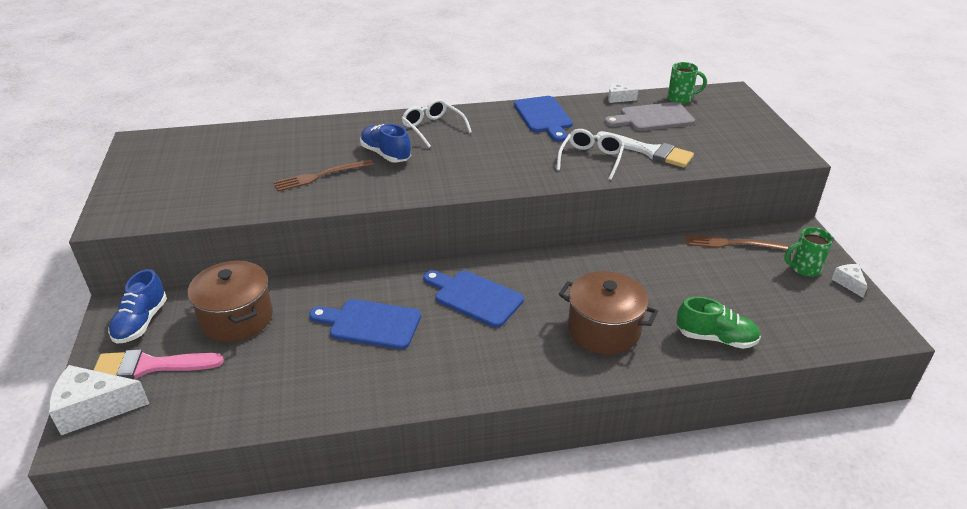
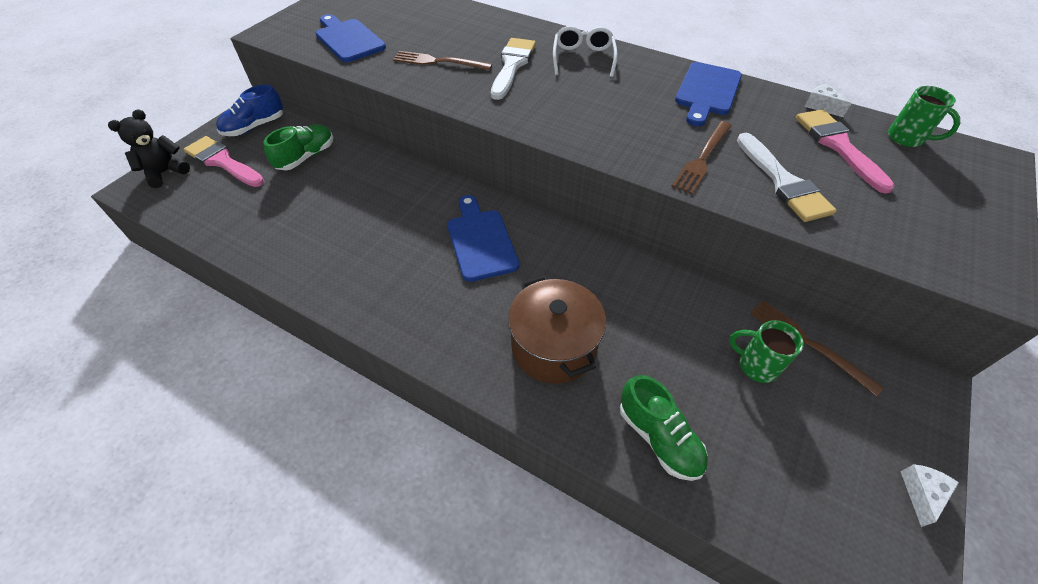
camera: 40 degrees right, 15 degrees up
(94, 408) = (165, 173): white cheese -> black teddy bear
(237, 318) = (306, 157): brown pot -> green shoe
(370, 324) = (379, 215): blue cutting board -> blue cutting board (348, 39)
(386, 154) = (512, 65): blue shoe -> white brush
(591, 159) = (702, 159): white glasses -> brown fork
(652, 118) = (838, 146): grey cutting board -> pink brush
(804, 268) = (874, 432): green mug -> green mug (756, 365)

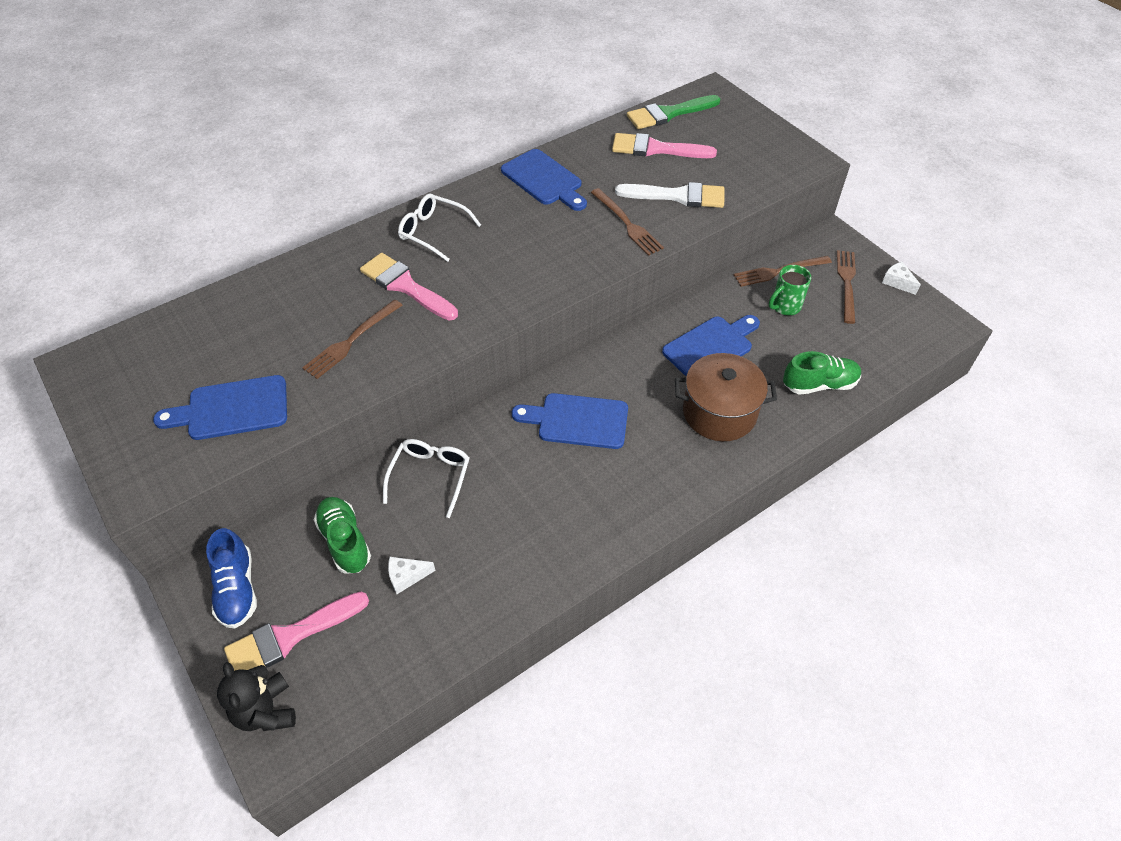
camera: 65 degrees left, 0 degrees up
(380, 176) = (430, 476): none -> white glasses
(512, 65) = (405, 286): white brush -> pink brush
(639, 312) = (711, 347): none -> blue cutting board
(821, 106) = (606, 131): white cheese -> white cheese (406, 576)
(858, 425) = (846, 283): none -> brown fork
(906, 138) = (668, 114): green mug -> green brush

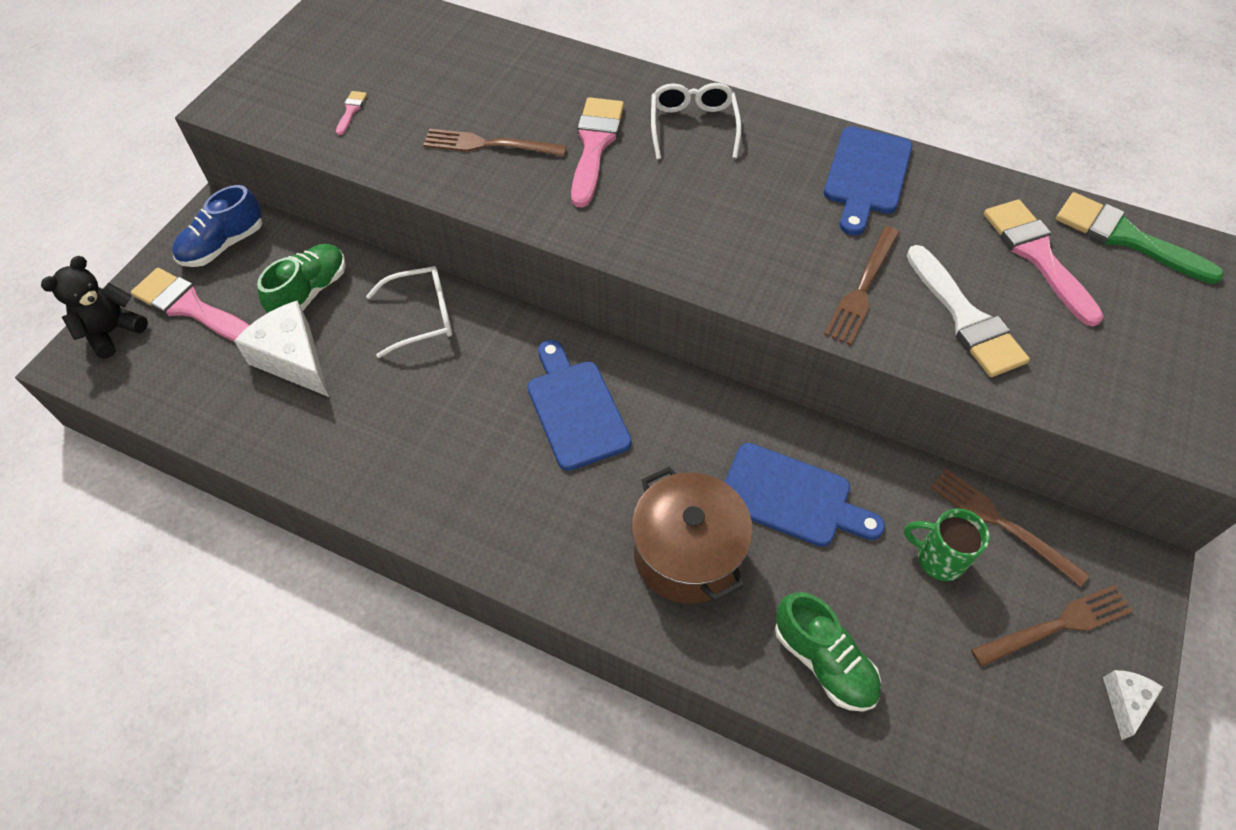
camera: 60 degrees right, 5 degrees up
(231, 409) = (351, 111): blue cutting board -> pink brush
(406, 576) = (293, 359): white cheese -> white cheese, size x1.94

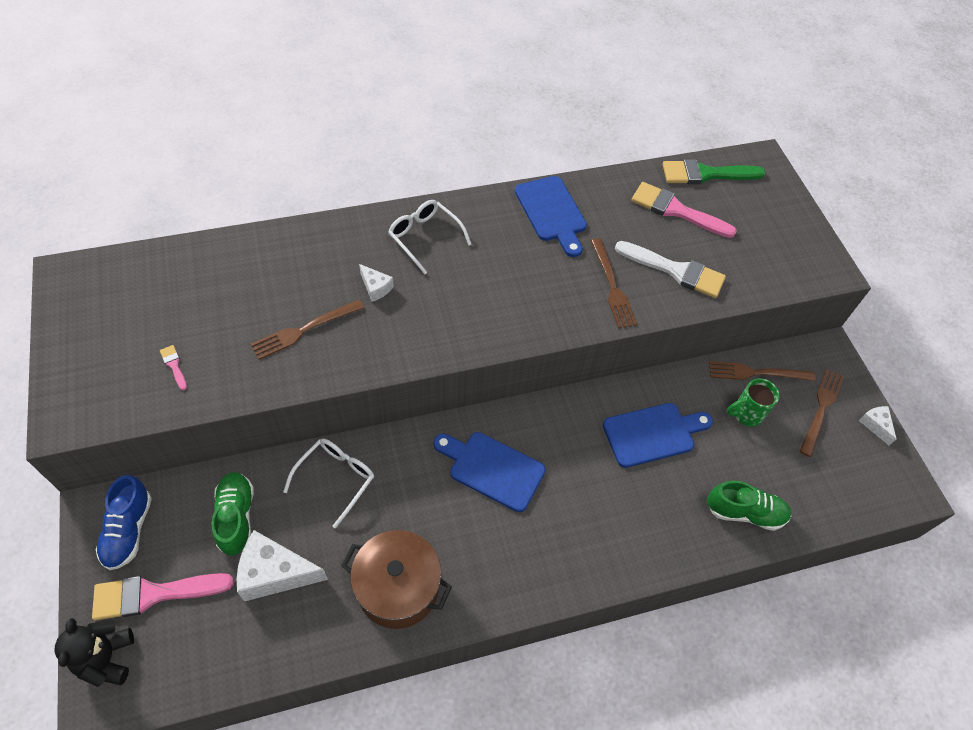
camera: 45 degrees left, 0 degrees up
(595, 145) = (375, 288): pink brush -> white cheese
(687, 553) = (631, 508): brown pot -> brown pot (398, 588)

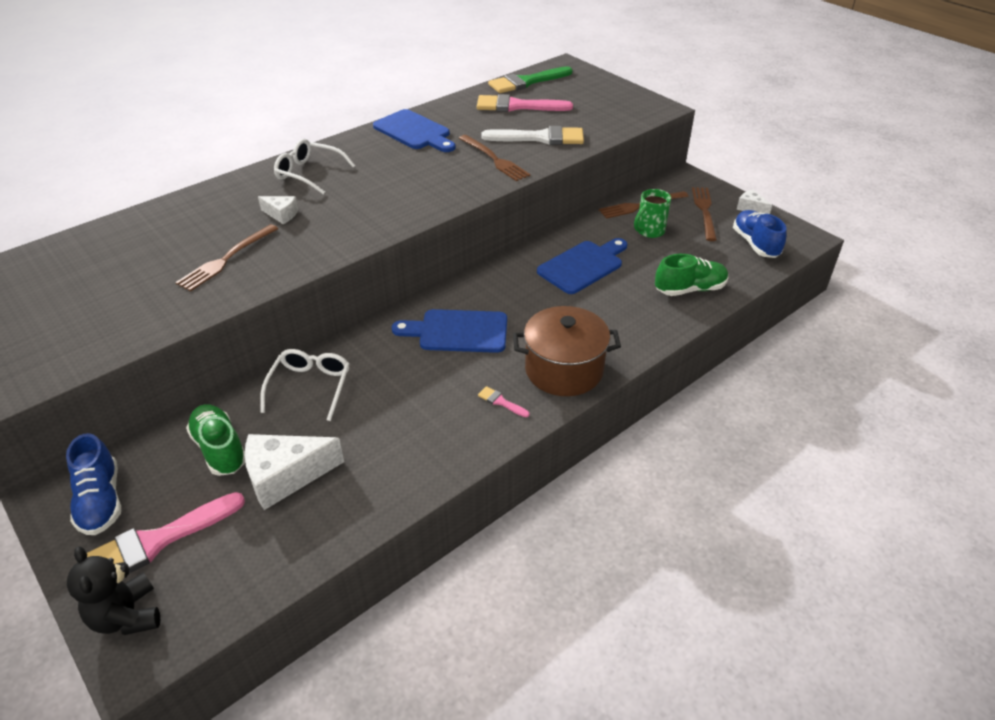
camera: 20 degrees left, 15 degrees down
(174, 365) = (100, 320): pink brush -> pink brush (501, 402)
(398, 588) = (419, 443): brown pot -> brown pot (564, 370)
(850, 479) = (755, 244): none -> blue shoe

